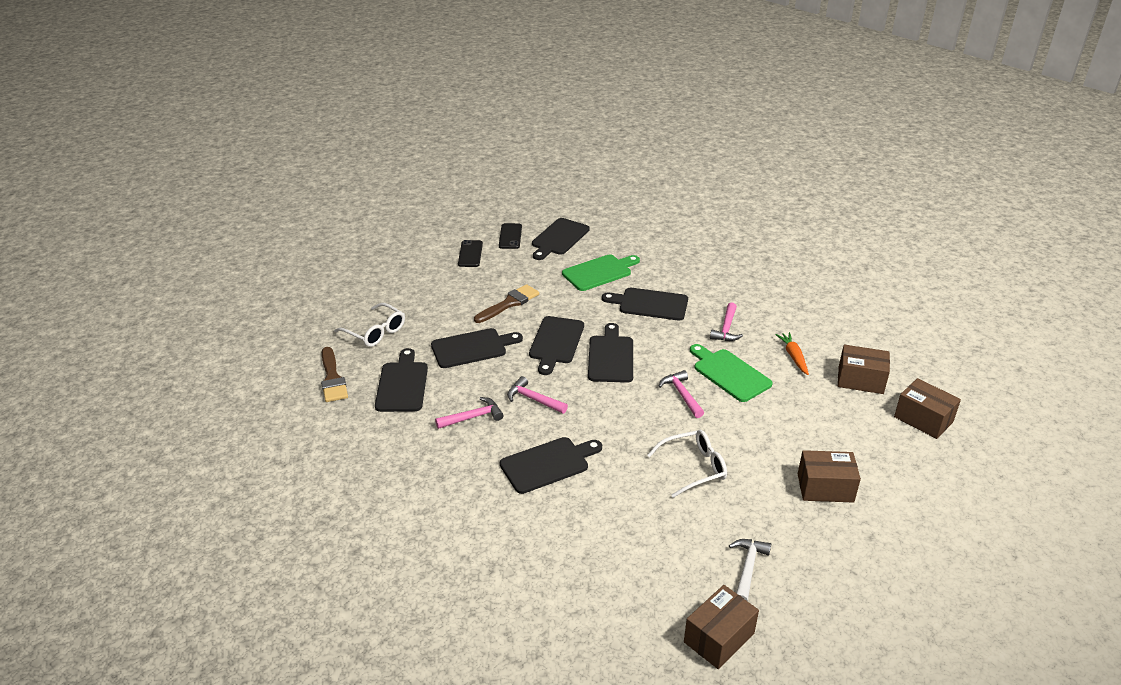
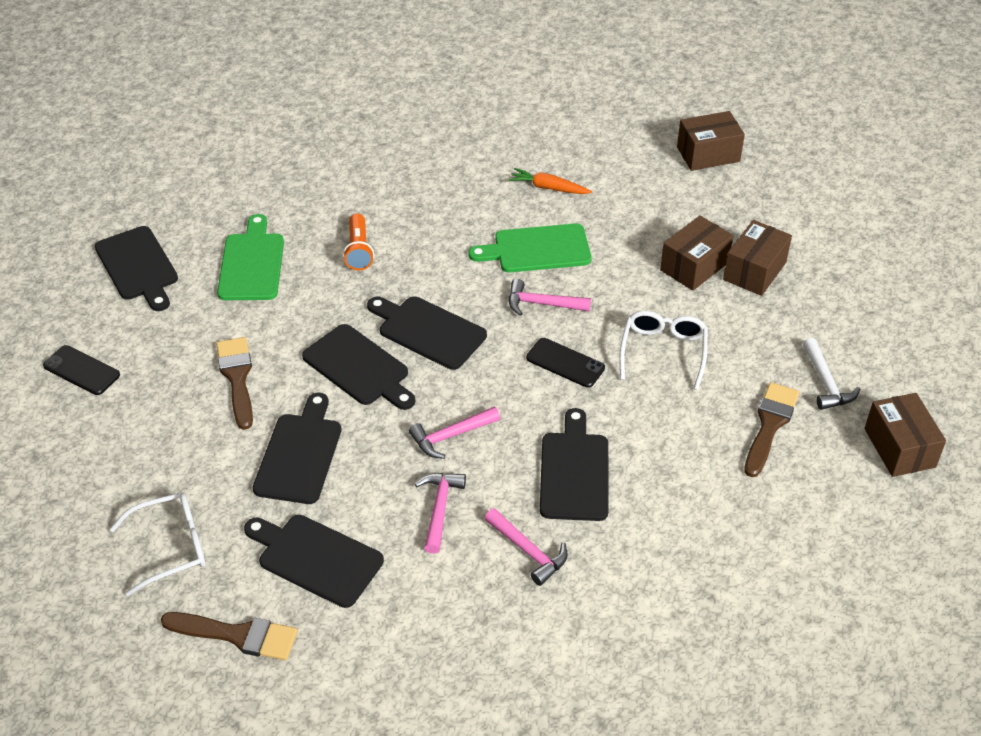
camera: 60 degrees left, 10 degrees up
(510, 236) = (82, 312): black phone -> black phone (565, 363)
(650, 304) = (358, 250): black cutting board -> orange flashlight
(674, 549) = (770, 425): none -> brown brush
(726, 328) = (459, 212): pink hammer -> pink hammer (528, 551)
(747, 568) = (826, 382): white hammer -> white hammer turned 150 degrees counterclockwise
(860, 380) = (622, 162): brown box -> brown box (694, 266)

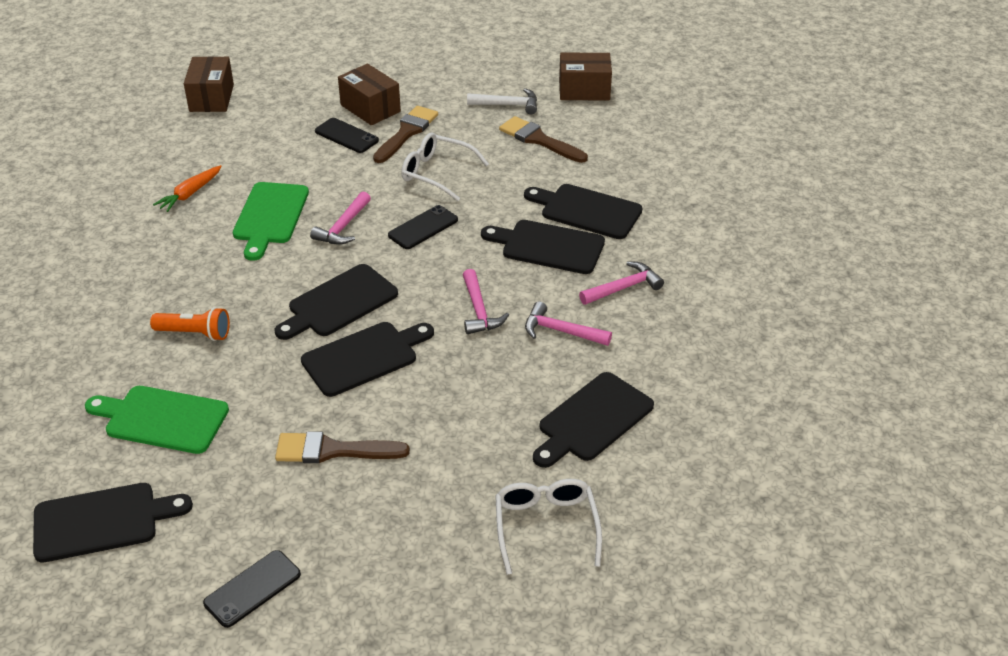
camera: 75 degrees left, 5 degrees down
(237, 635) = (666, 486): brown brush -> brown brush (406, 133)
(299, 454) = (460, 415): black cutting board -> black cutting board (587, 211)
(694, 266) = (346, 136): brown box -> black phone

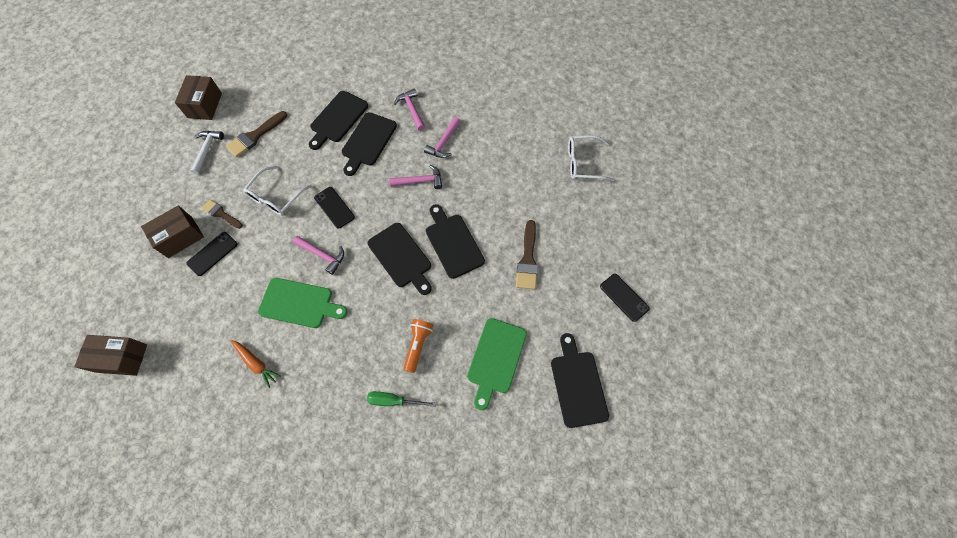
camera: 85 degrees left, 25 degrees up
(117, 318) = (394, 401): none -> green screwdriver
(406, 133) = (221, 214): brown brush -> brown brush, size x0.66
(592, 420) = (513, 136): black cutting board -> none

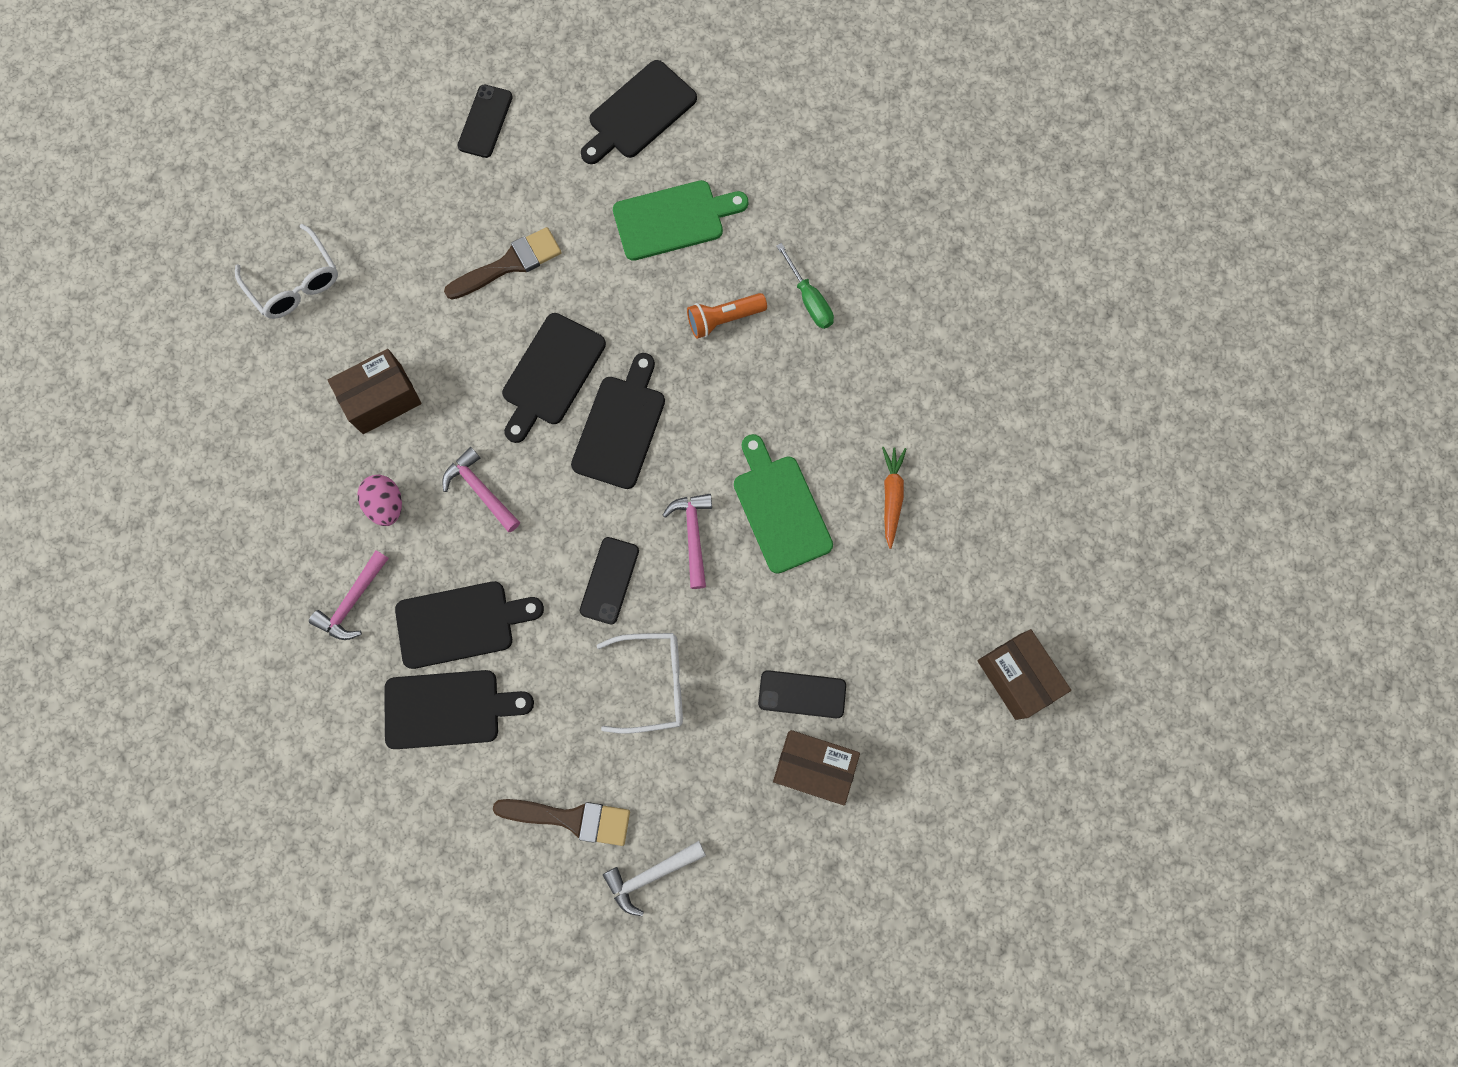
camera: 125 degrees left, 10 degrees up
(205, 105) = (571, 969): brown box -> brown box (382, 399)
(221, 214) = (736, 741): brown brush -> none
(444, 142) = (386, 505): pink hammer -> pink egg

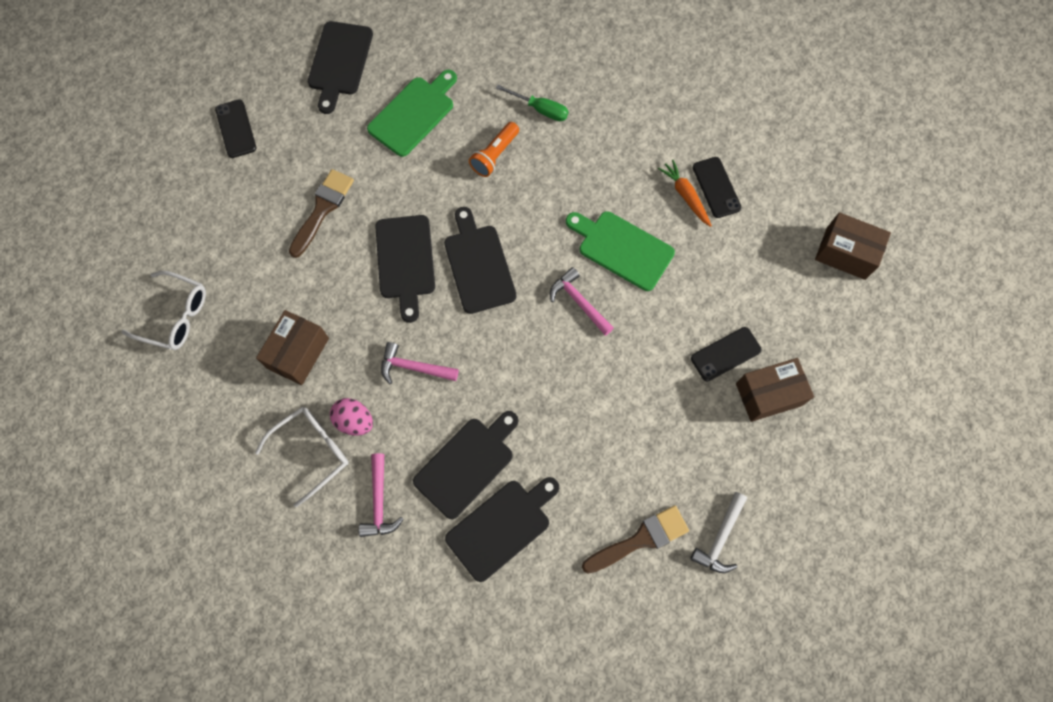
camera: 35 degrees left, 5 degrees down
(609, 580) = (546, 367): black phone -> black phone (716, 187)
(652, 683) = (625, 413): white glasses -> white glasses (312, 451)

